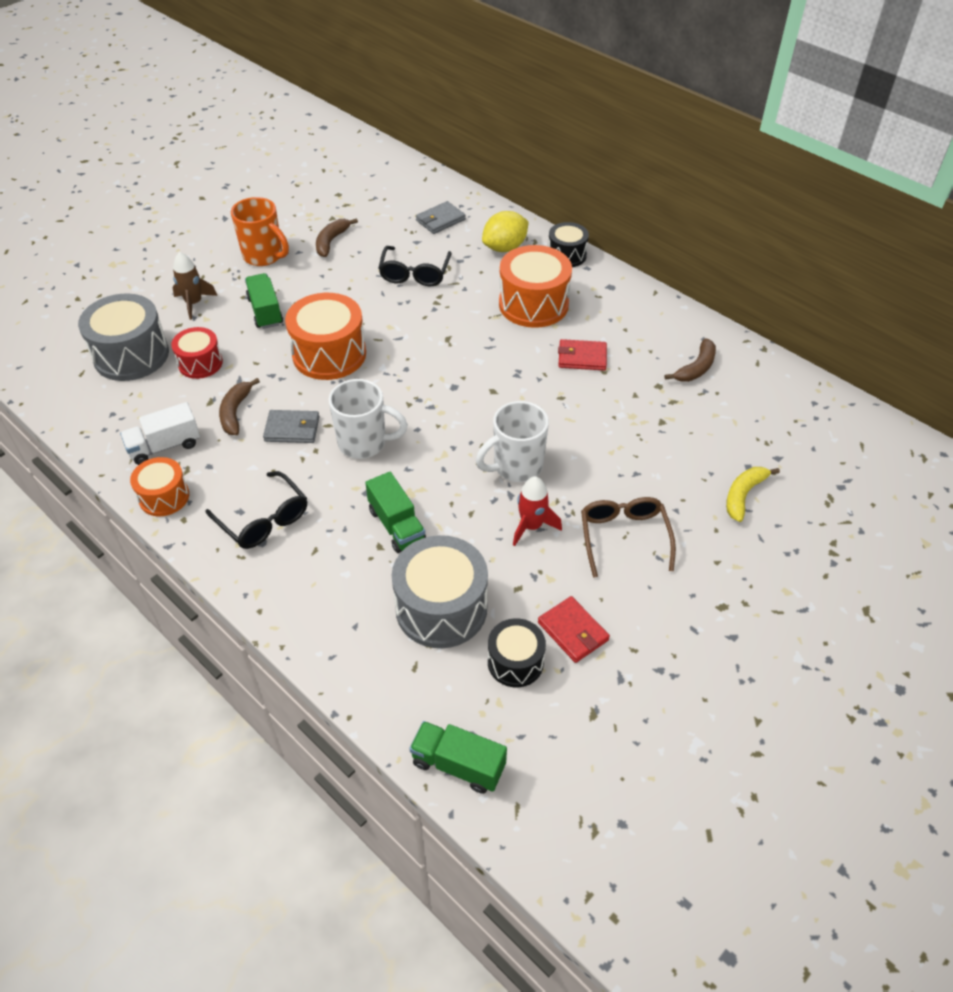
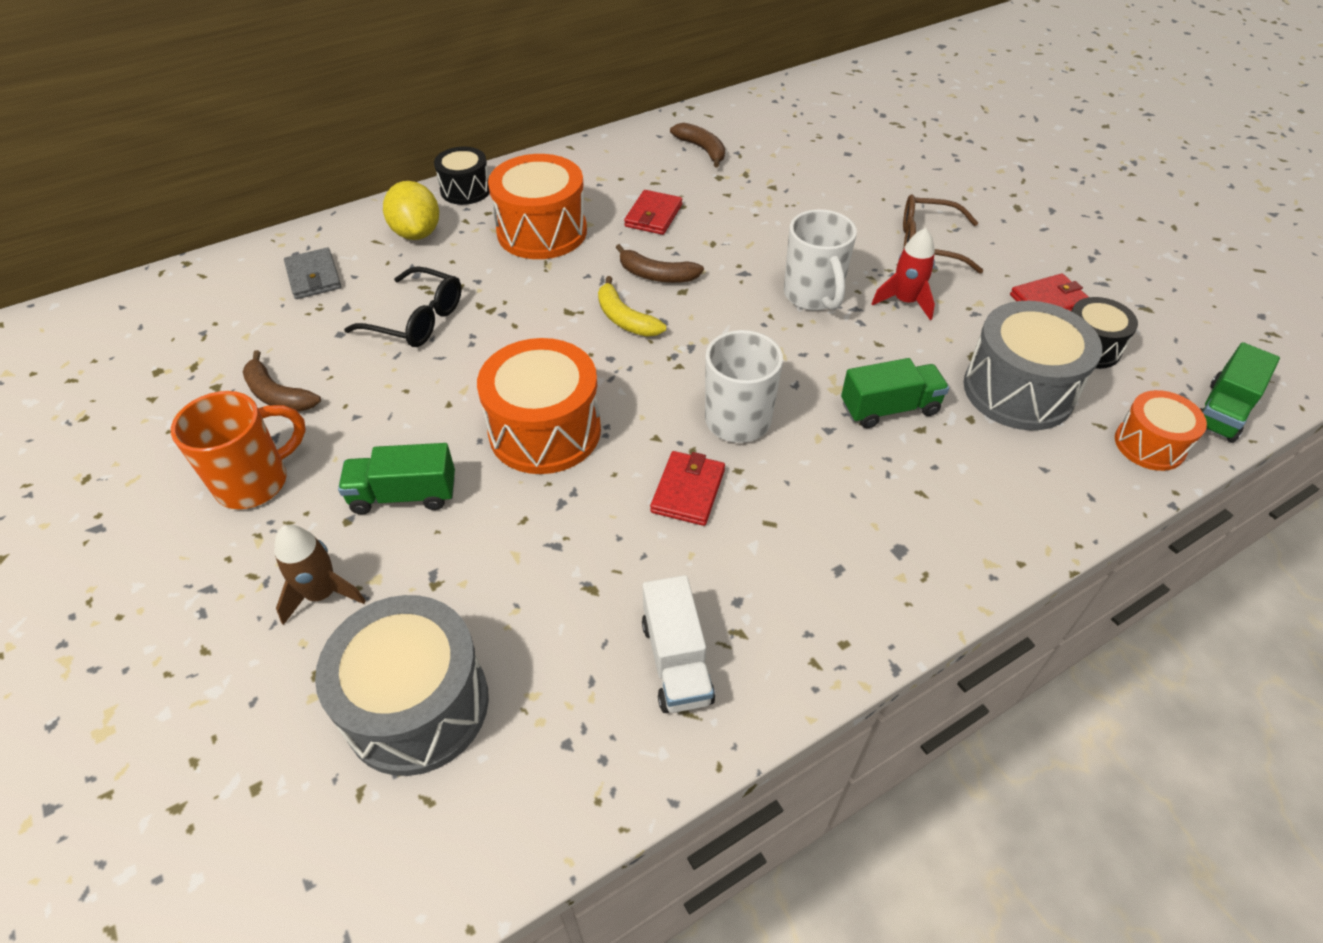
camera: 75 degrees left, 0 degrees up
(164, 497) = (791, 668): orange drum -> orange drum (1149, 445)
(200, 363) = (490, 595): red drum -> none
(236, 412) = (628, 556): brown banana -> brown banana (656, 275)
(263, 520) = (859, 542): black glasses -> none
(292, 429) = (688, 491): grey wallet -> red wallet
(743, 495) = (884, 164): yellow banana -> yellow banana (625, 318)

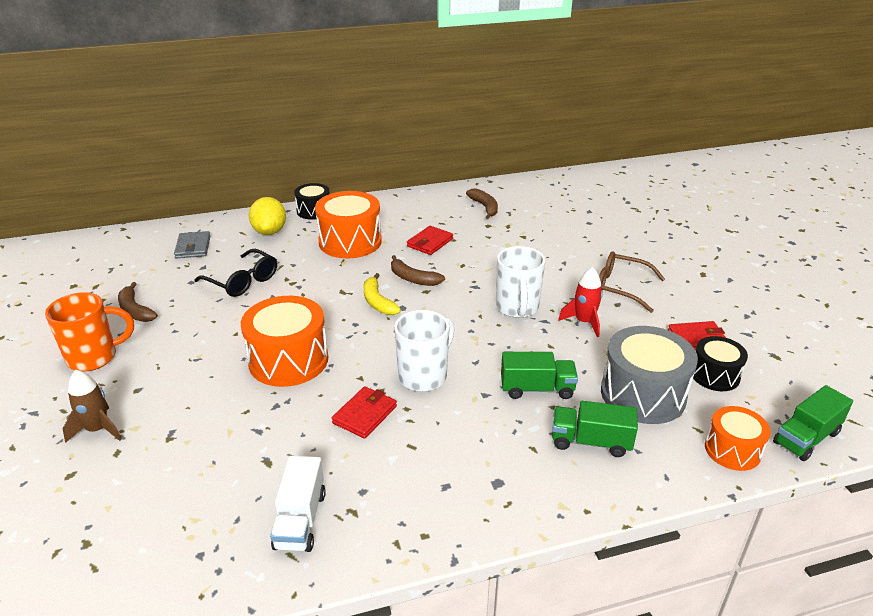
camera: 15 degrees right, 15 degrees down
(404, 495) = (179, 382): green truck -> green truck (590, 442)
(417, 705) = (118, 508): grey drum -> none

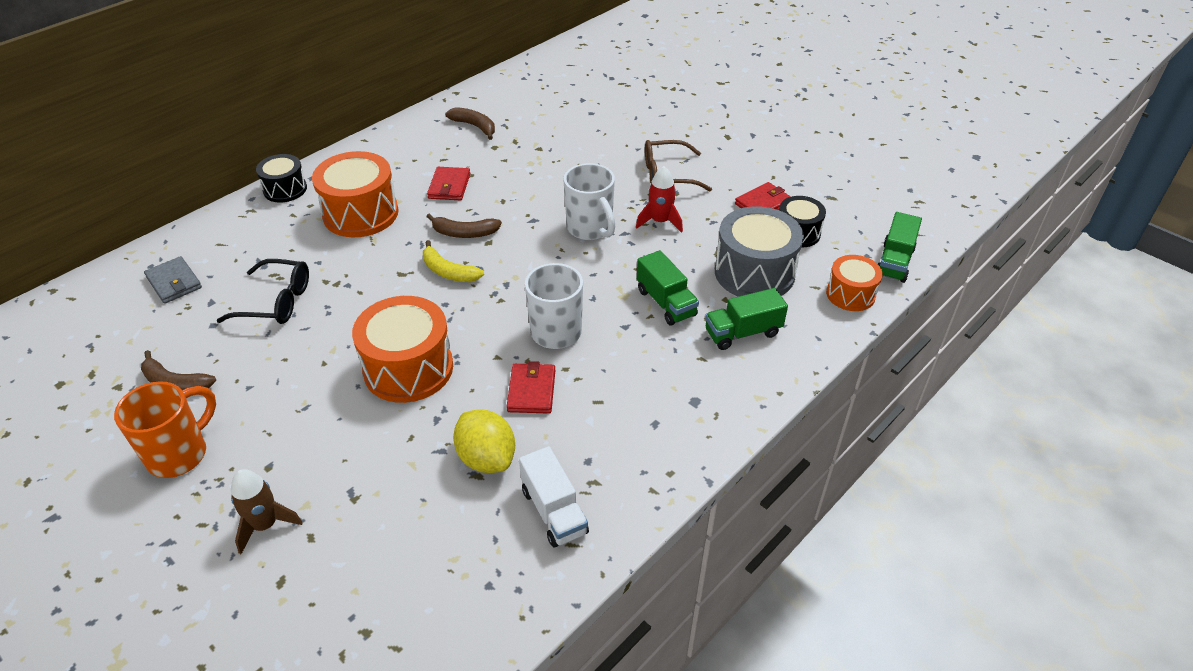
camera: 30 degrees left, 10 degrees up
(269, 231) = (254, 232): yellow lemon -> yellow lemon (486, 458)
(537, 389) = (666, 303): green truck -> green truck turned 90 degrees clockwise

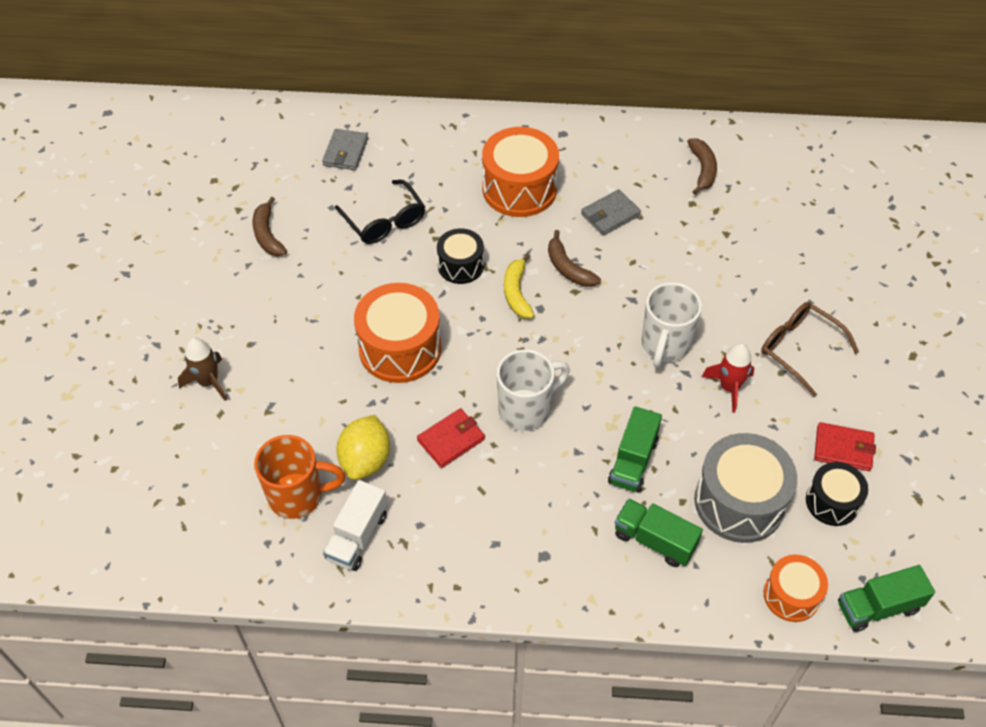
camera: 50 degrees right, 10 degrees up
(180, 454) = (219, 290): orange mug -> orange mug (298, 496)
(285, 189) = (495, 124): black drum -> black drum (460, 265)
(449, 186) = (610, 215): red wallet -> grey wallet

